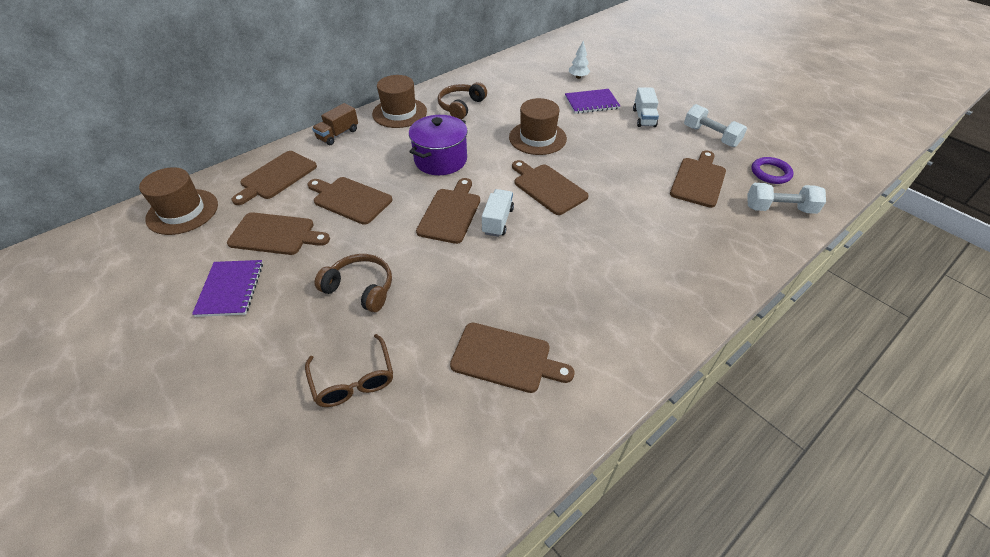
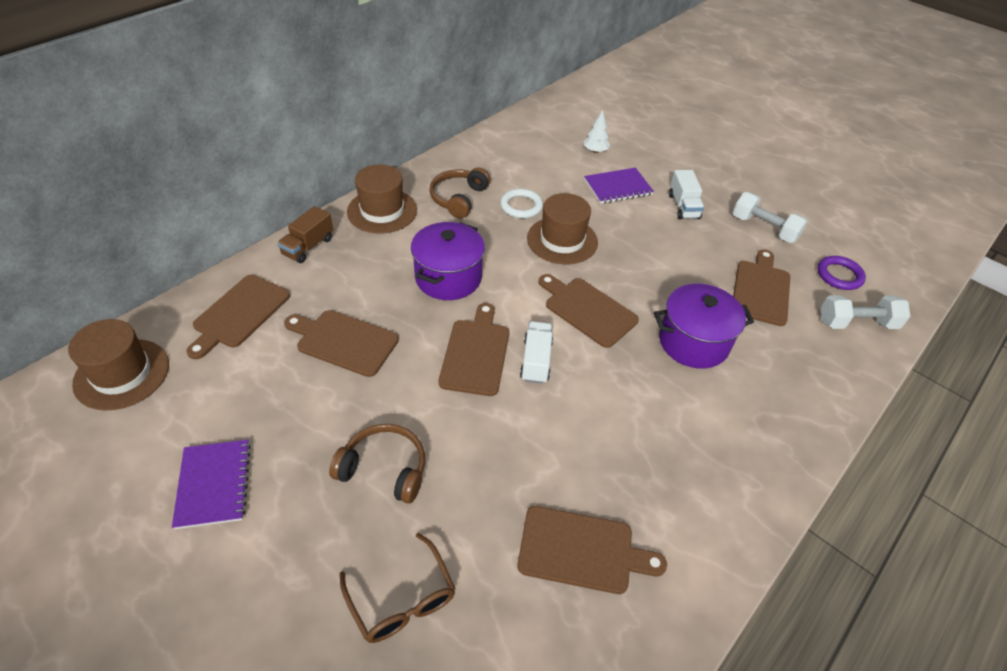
camera: 10 degrees left, 0 degrees up
(275, 234) = (256, 399): brown cutting board -> none
(509, 113) = (521, 206): none -> white ring
(632, 215) = (693, 342): none -> purple pot

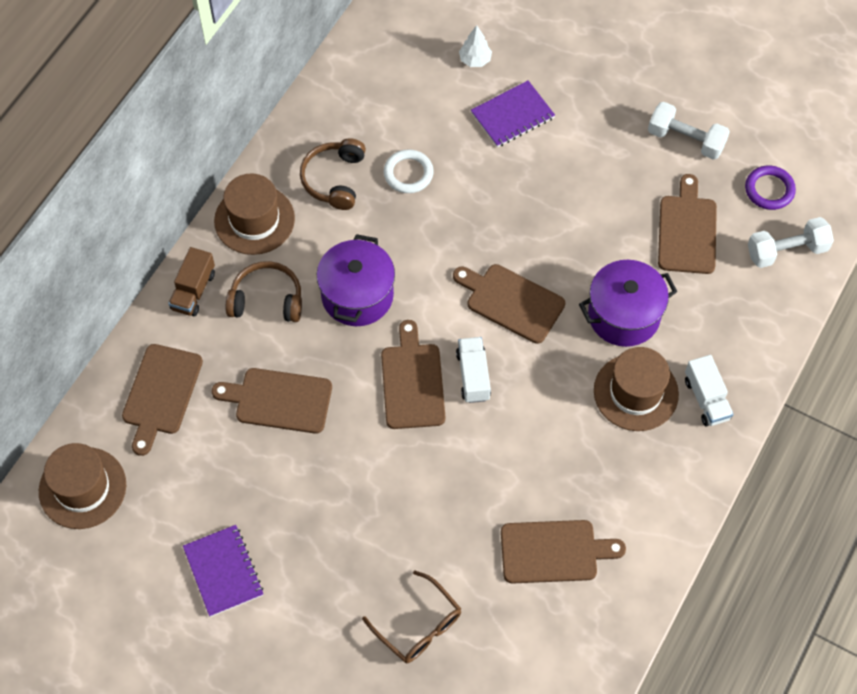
camera: 10 degrees left, 15 degrees up
(384, 469) = (366, 521): brown headphones -> brown headphones (267, 299)
(562, 240) = (465, 213): brown hat -> brown hat (636, 392)
(683, 206) = (592, 127): white truck -> white truck (706, 399)

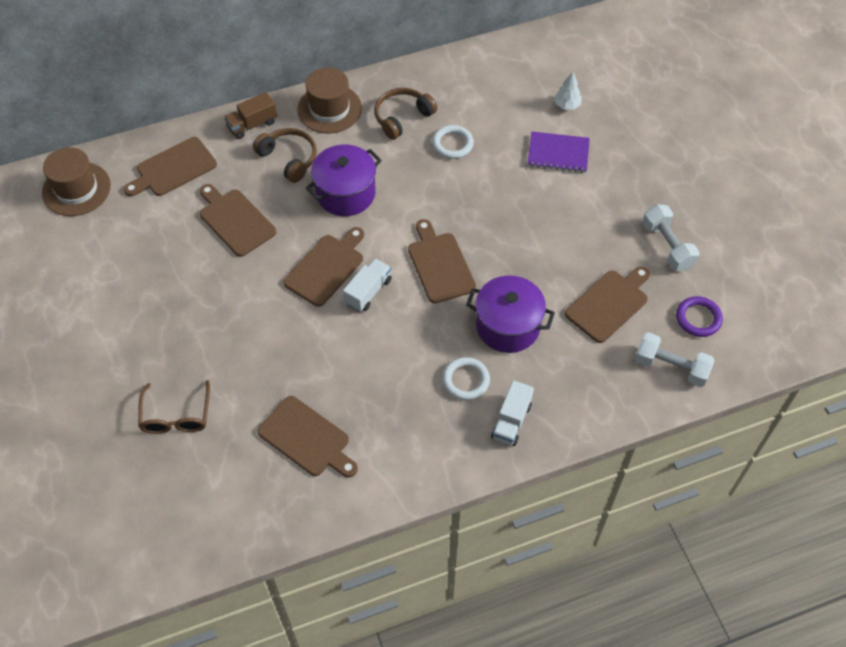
camera: 40 degrees right, 5 degrees down
(223, 571) = (100, 294): purple notebook -> none
(636, 392) = (466, 380): brown hat -> white ring

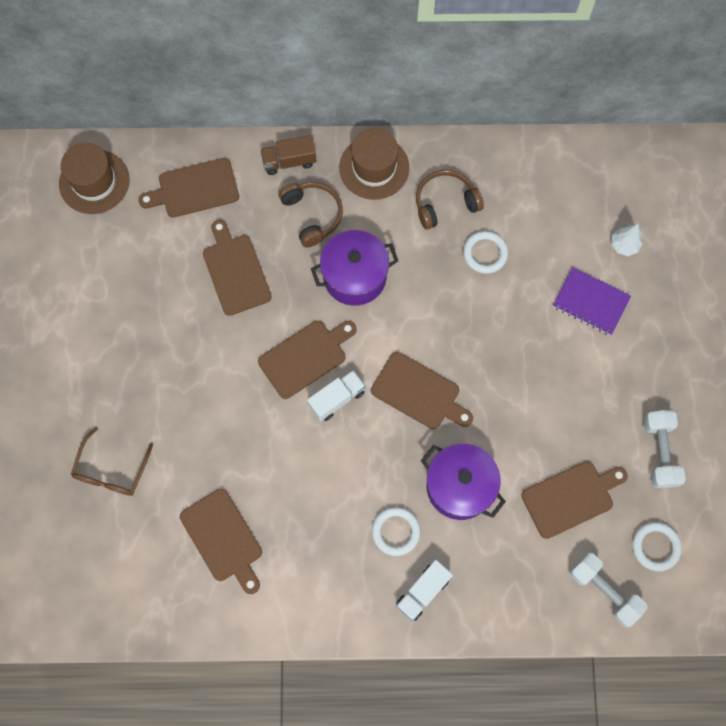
camera: 20 degrees right, 15 degrees up
(440, 265) = (419, 393): brown cutting board -> brown cutting board turned 120 degrees clockwise
(698, 318) = (655, 546): purple ring -> white ring

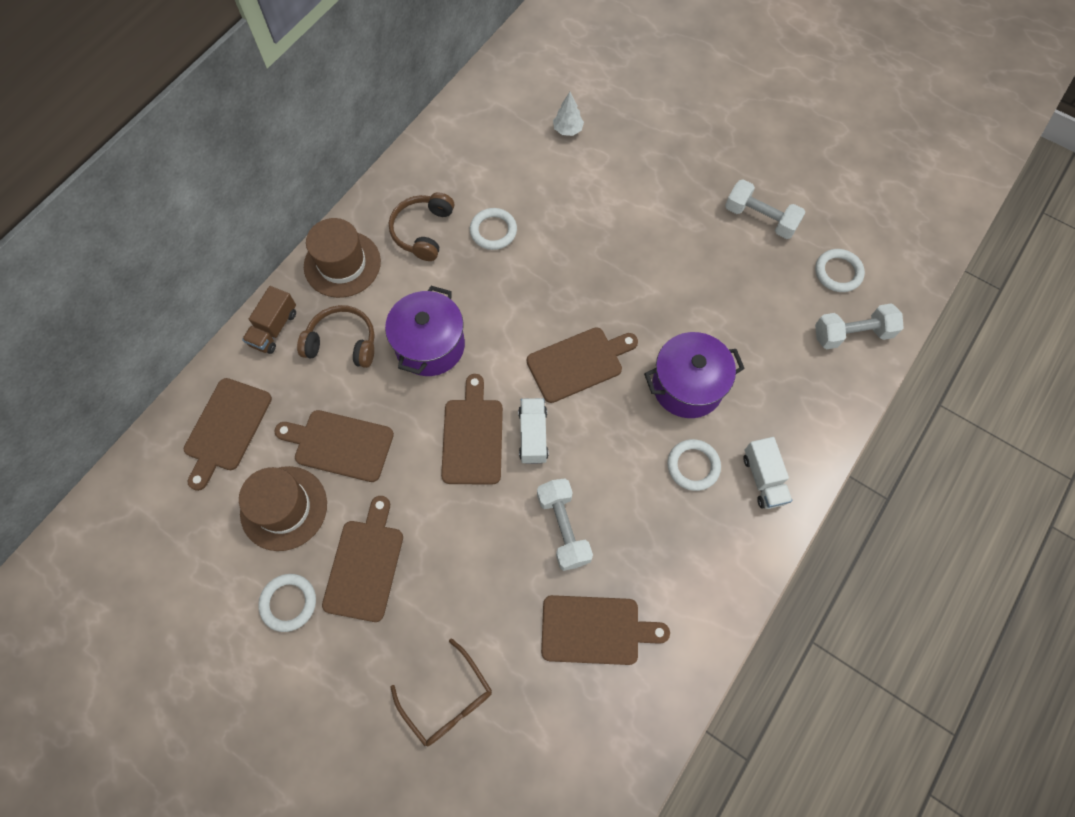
camera: 55 degrees left, 5 degrees down
(94, 182) = (133, 519): brown hat -> brown hat (284, 508)
(106, 321) = (288, 603): none -> white ring
(281, 467) = (563, 528): none -> white dumbbell
(571, 498) = (756, 306): brown cutting board -> brown cutting board (365, 565)
(590, 302) = (597, 183): purple notebook -> none

